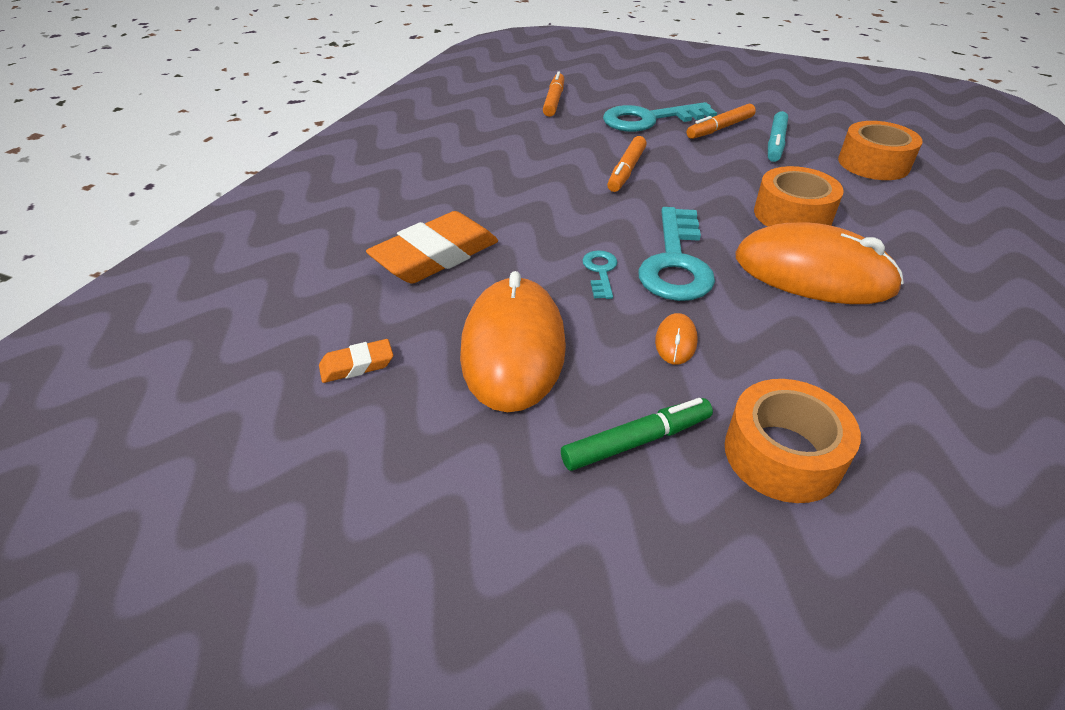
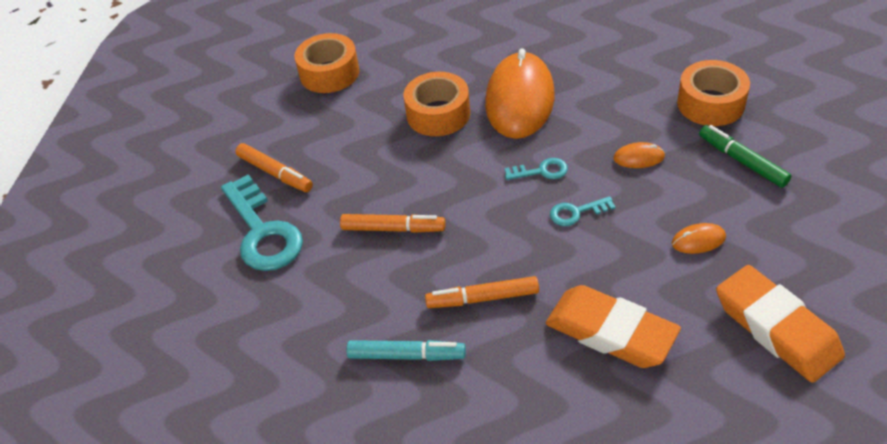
camera: 100 degrees left, 5 degrees up
(357, 365) = (776, 328): orange eraser -> orange eraser, size x2.12
(513, 348) = (698, 240): orange mouse -> orange mouse, size x0.40
(554, 101) = (219, 335): orange marker -> orange marker (482, 298)
(675, 262) = (541, 171): turquoise key -> turquoise key, size x0.48
(775, 143) = (302, 132): turquoise marker -> turquoise marker (406, 355)

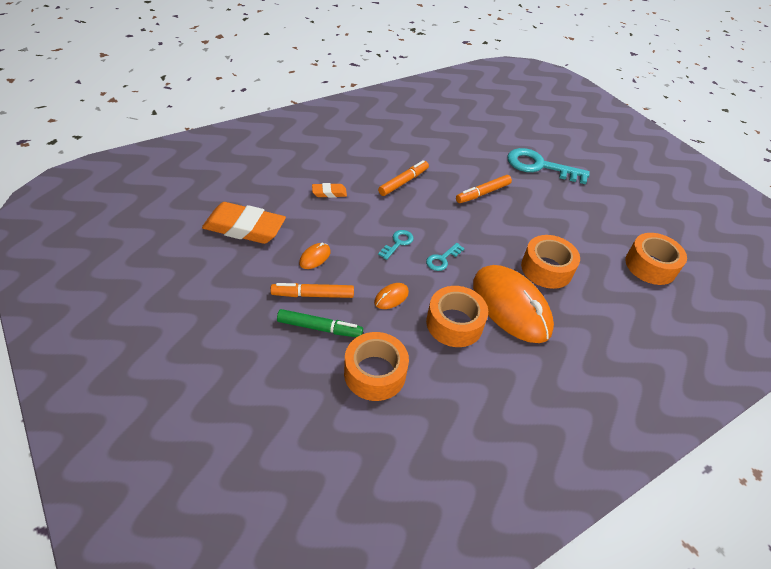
camera: 130 degrees right, 0 degrees up
(275, 173) = (578, 193): orange marker -> orange marker (313, 295)
(406, 355) = (412, 149): turquoise marker -> none
(594, 109) = (454, 323): none -> orange tape
(610, 332) = (329, 193): orange eraser -> orange eraser, size x0.47

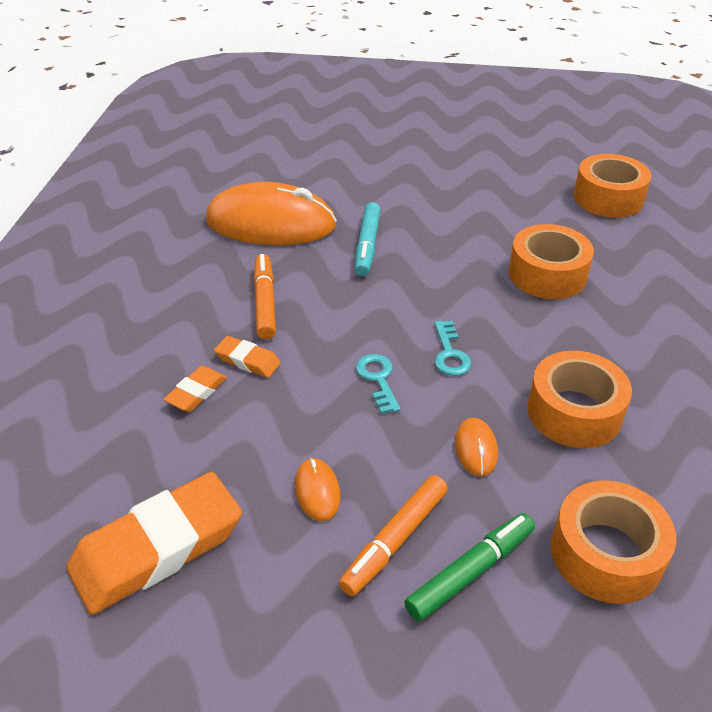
camera: 45 degrees left, 5 degrees down
(363, 197) = (248, 360): none -> orange eraser
(483, 193) = (367, 245): orange marker -> turquoise marker
(511, 306) = (584, 342): orange mouse -> orange mouse (271, 223)
(540, 166) = (372, 173): turquoise key -> none

